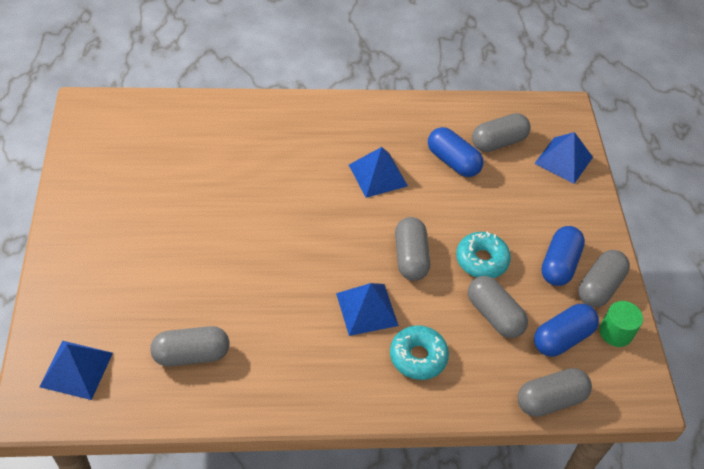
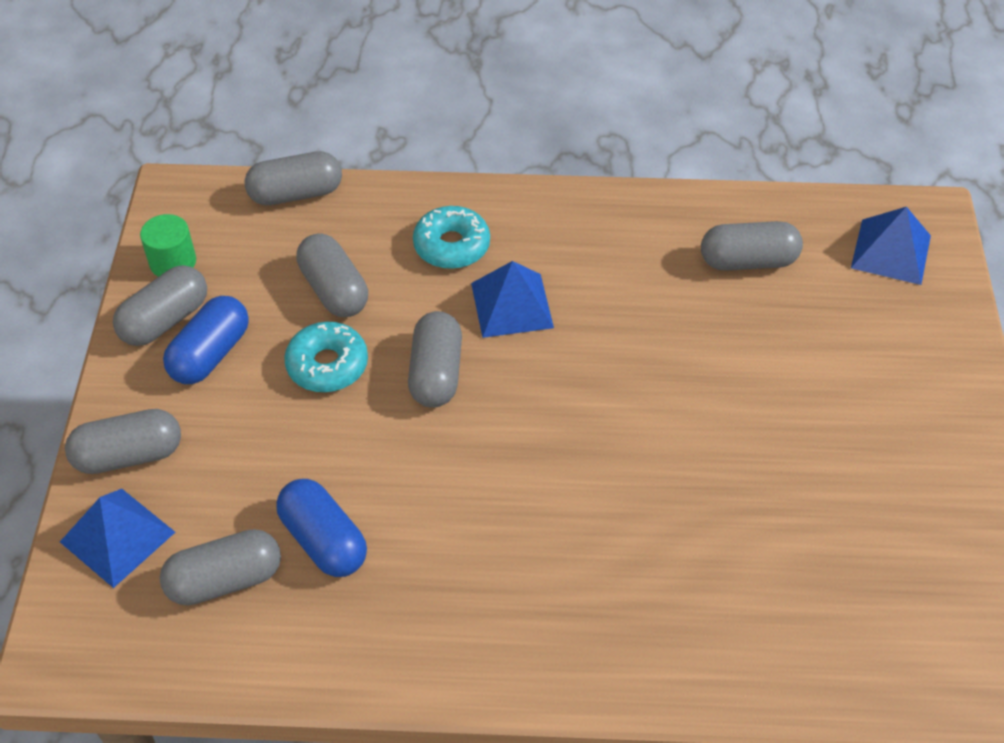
camera: 170 degrees left, 0 degrees up
(378, 175) = (465, 517): blue pyramid -> none
(562, 338) = (250, 258): blue capsule -> none
(579, 201) = (129, 455): none -> grey capsule

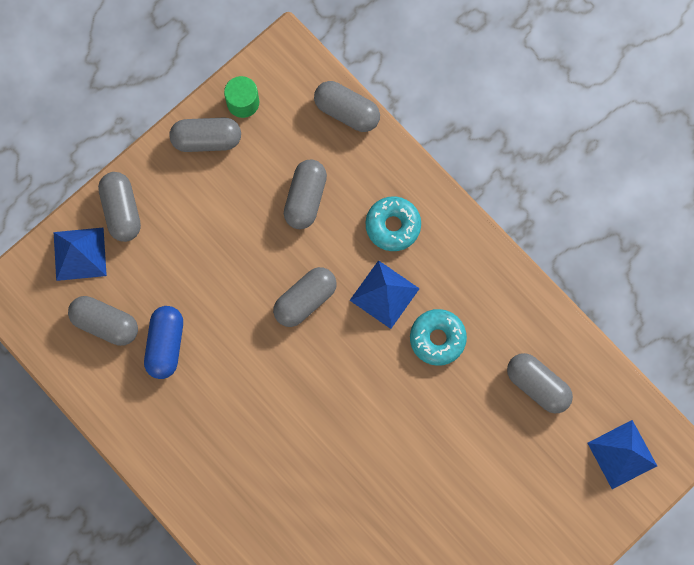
camera: 45 degrees right, 25 degrees up
(129, 455) = (121, 211): grey capsule -> grey capsule turned 45 degrees clockwise
(210, 354) = (209, 183): blue capsule -> none
(327, 365) = (258, 244): turquoise donut -> turquoise donut (437, 338)

